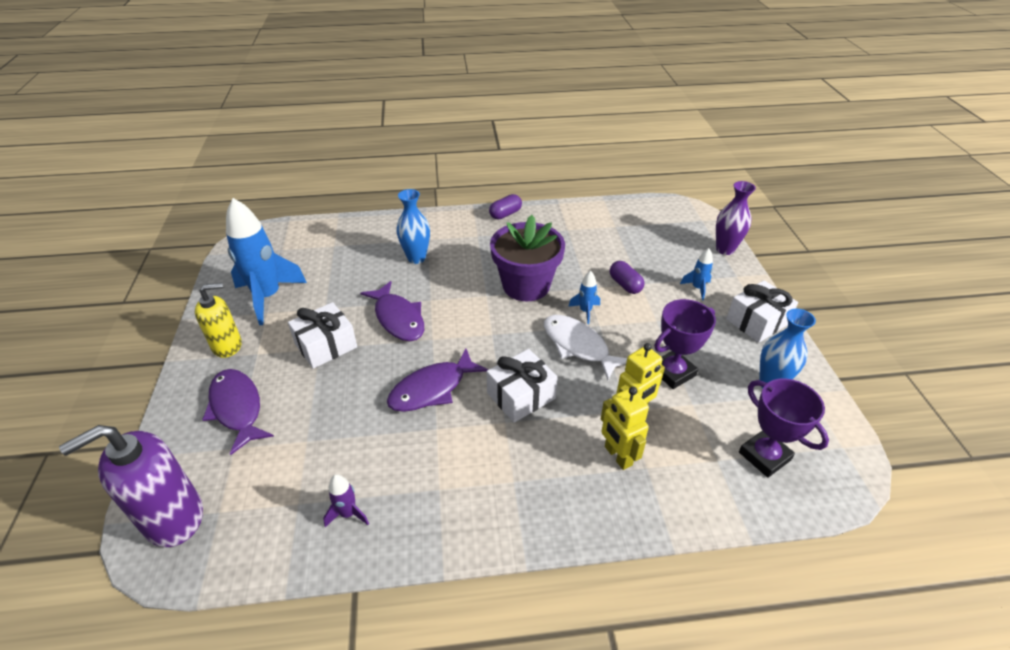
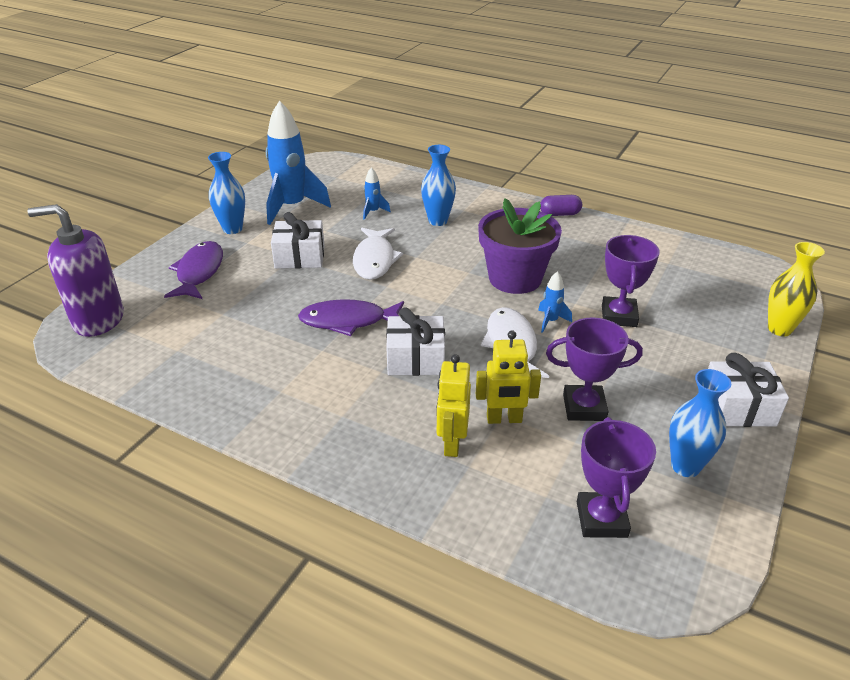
camera: 35 degrees right, 5 degrees down
(227, 346) = (232, 229): yellow soap dispenser -> blue vase
(348, 514) = (202, 373): purple rocket -> none
(398, 318) = (374, 260): purple fish -> white fish
(625, 285) = (619, 316): purple capsule -> purple trophy
(697, 288) = (700, 350): blue rocket -> blue rocket (373, 212)
(725, 249) = (779, 329): purple vase -> yellow vase

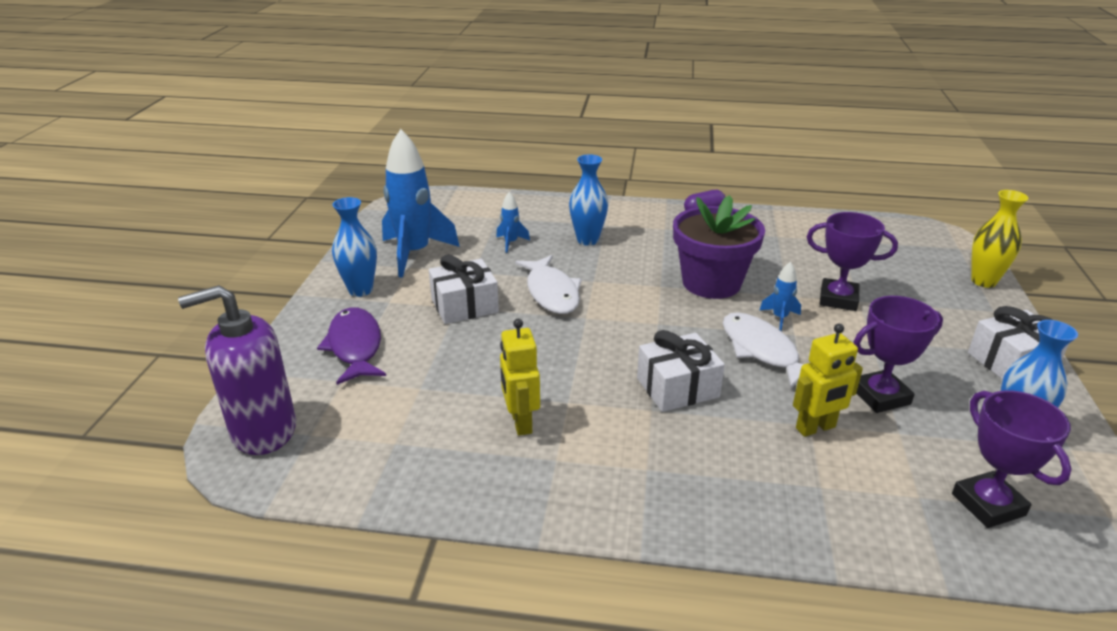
camera: 20 degrees left, 5 degrees down
(348, 321) = (573, 364): purple fish -> none
(451, 443) = (785, 468): yellow robot -> yellow robot (520, 422)
(619, 316) = (838, 299): purple trophy -> purple trophy turned 60 degrees counterclockwise

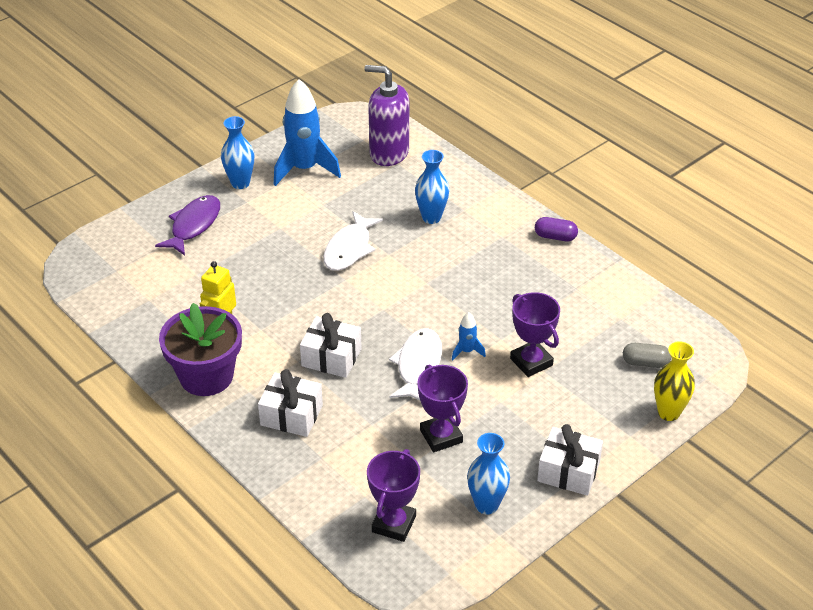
camera: 40 degrees right, 10 degrees up
(263, 431) = (98, 255): purple soap dispenser -> purple soap dispenser (389, 153)
(464, 306) = (285, 229): white gift -> white gift (291, 415)
(511, 243) = (376, 192): blue rocket -> none
(711, 283) = (463, 300): purple flower pot -> purple flower pot (206, 376)
(816, 428) = (371, 428): yellow robot -> none
(880, 396) = (441, 436): purple trophy -> purple trophy turned 45 degrees clockwise
(908, 259) = (645, 363): none -> grey capsule

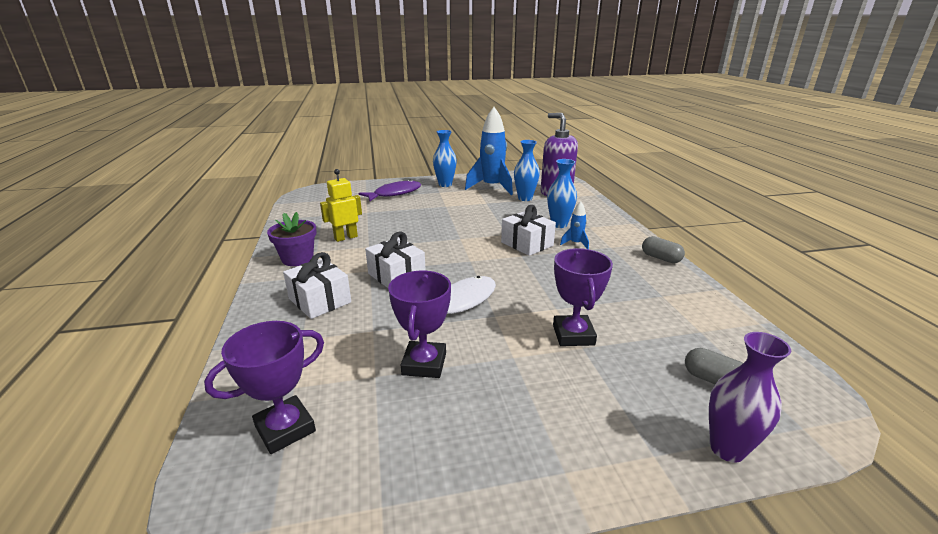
camera: 30 degrees right, 15 degrees down
(206, 376) = (297, 259): purple flower pot -> purple flower pot, size x0.65
(349, 249) = (480, 225): white fish -> none
(467, 351) = (515, 307): blue rocket -> blue rocket (575, 244)
(486, 505) = (402, 457): blue vase -> blue vase (525, 198)
(555, 237) = (660, 258): purple capsule -> grey capsule
(568, 472) = (538, 464): white gift -> white gift (527, 244)
(668, 413) = (727, 449): yellow vase -> purple vase

